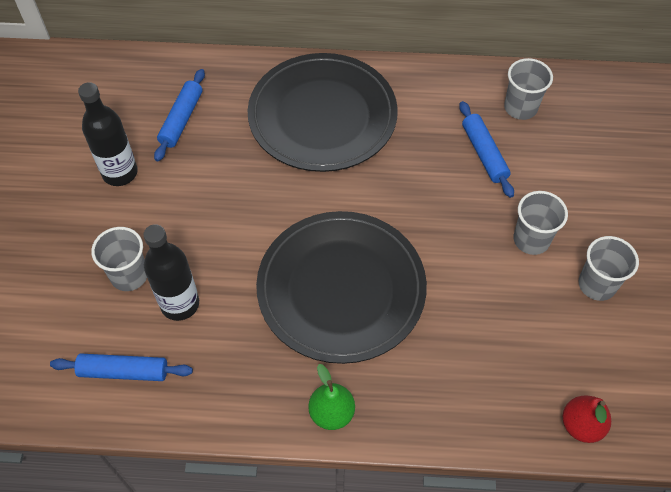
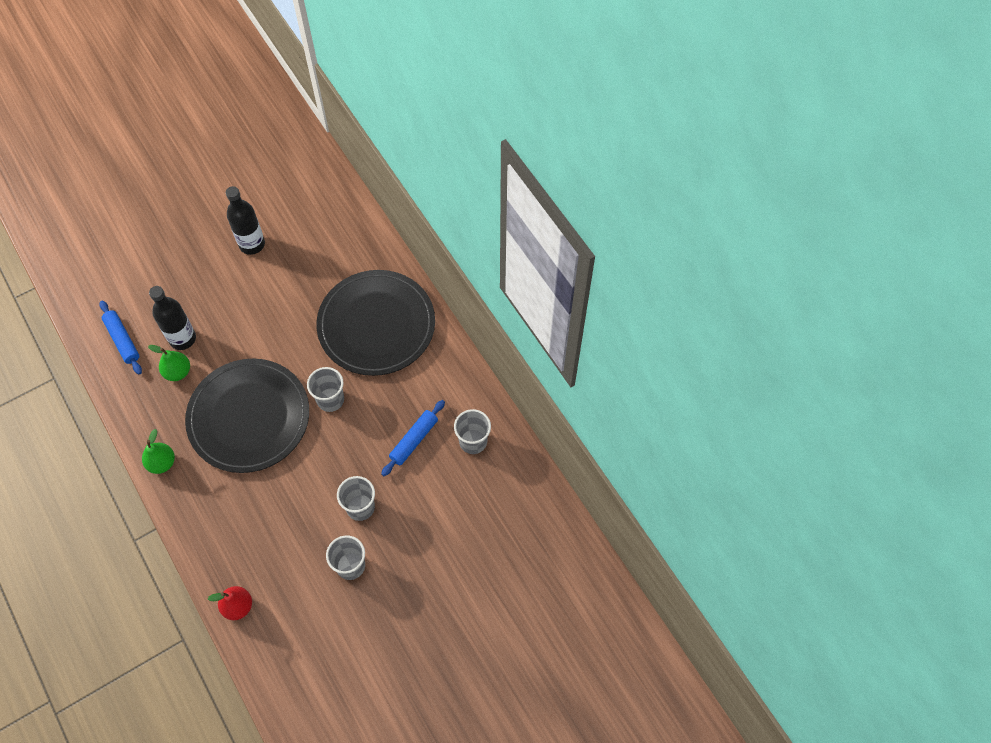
camera: 55 degrees right, 5 degrees up
(129, 275) = (184, 300): grey cup -> grey cup (330, 399)
(181, 119) = (315, 248): blue rolling pin -> none
(221, 332) = (178, 372): none -> green pear

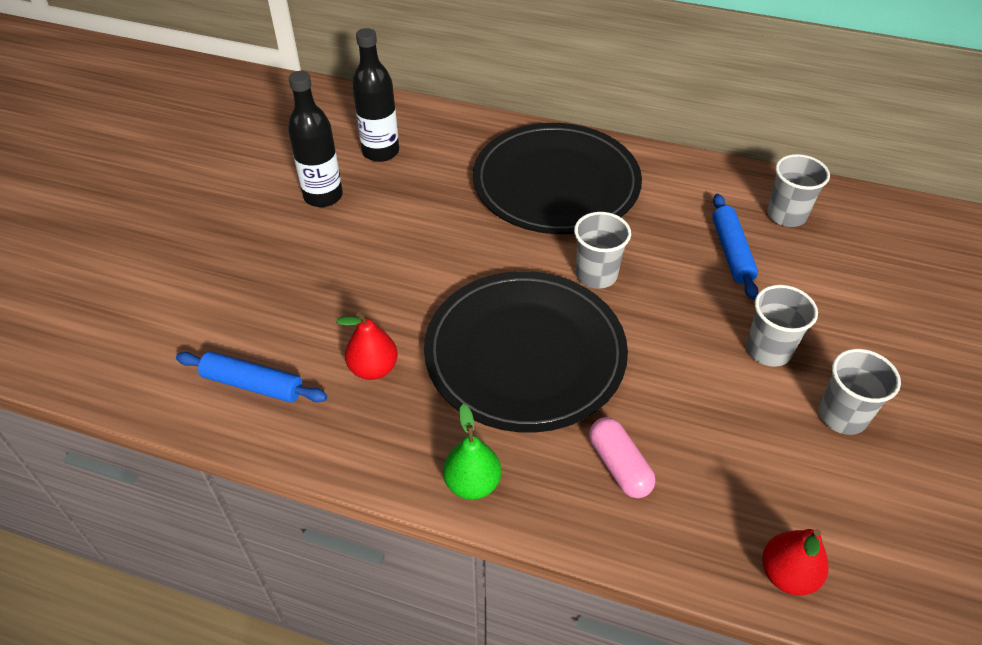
camera: 40 degrees left, 15 degrees down
(178, 372) = (373, 368): green pear -> red pear
(182, 338) = (339, 331): black bottle -> black bottle (380, 152)
(227, 505) = (619, 466): none -> pink capsule

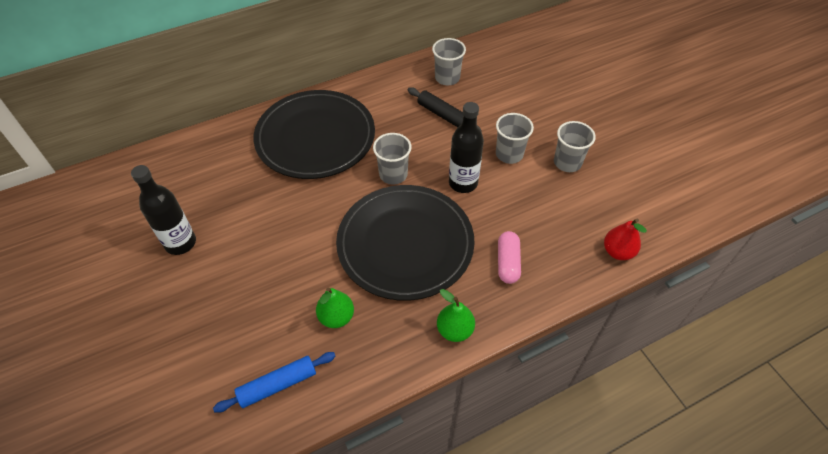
camera: 45 degrees left, 5 degrees up
(373, 368) = (336, 317): red pear -> green pear
(380, 152) = (185, 189): black bottle -> black bottle (463, 183)
(619, 466) = (507, 262): pink capsule -> pink capsule turned 75 degrees clockwise
(731, 252) = (443, 115): blue rolling pin -> black rolling pin

